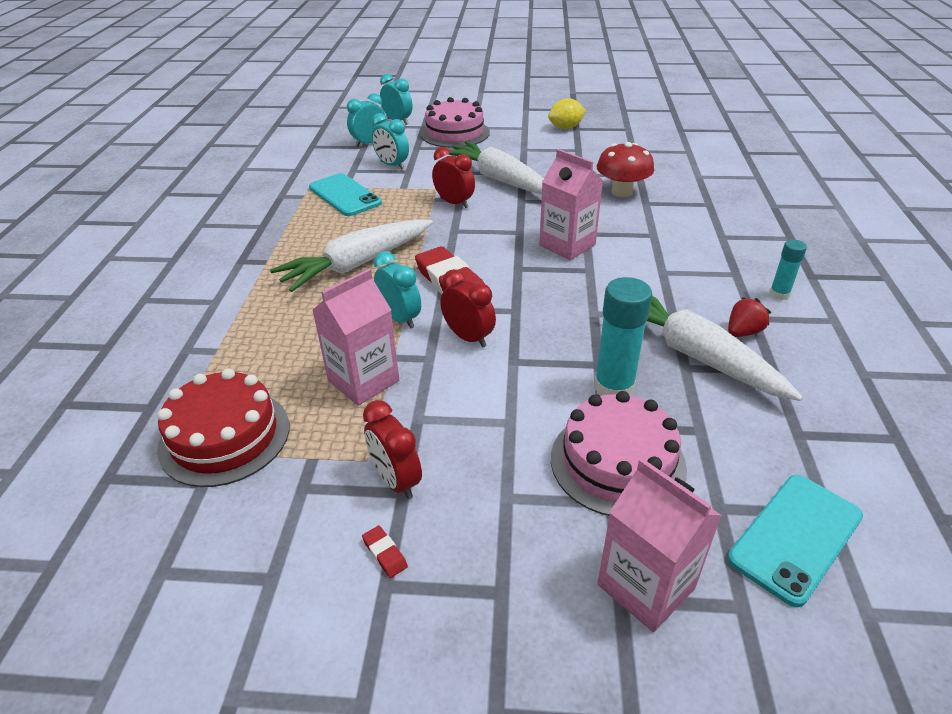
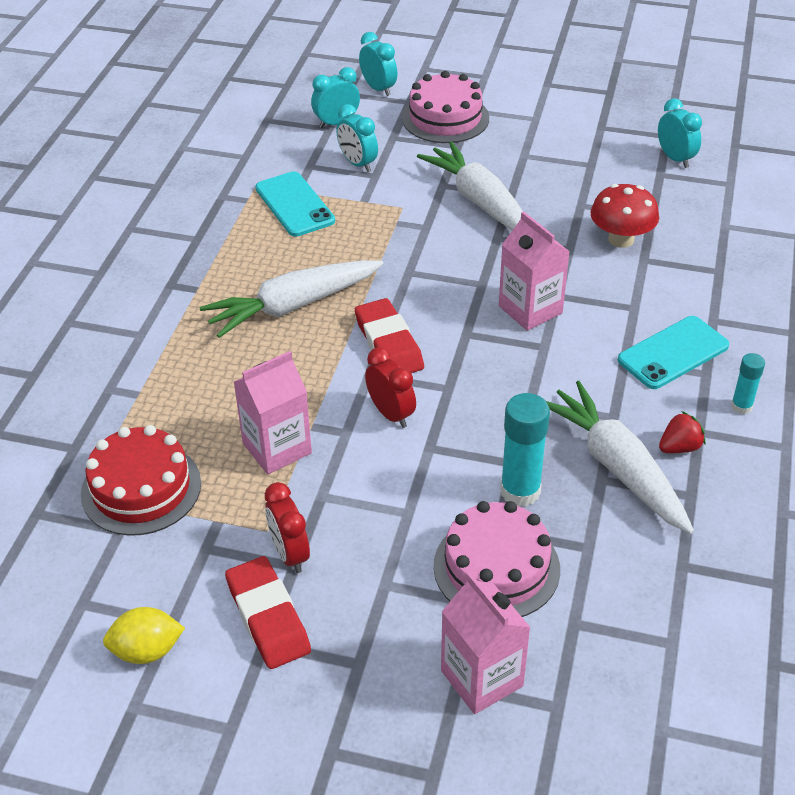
camera: 10 degrees right, 5 degrees up
(385, 553) = (268, 617): red eraser -> red eraser, size x2.48
(400, 318) = (326, 381): turquoise clock -> turquoise clock (675, 158)
(454, 203) = (418, 232): red clock -> none
(565, 128) = (587, 124): yellow lemon -> yellow lemon (147, 651)
(795, 537) = (631, 659): turquoise phone -> turquoise phone (673, 353)

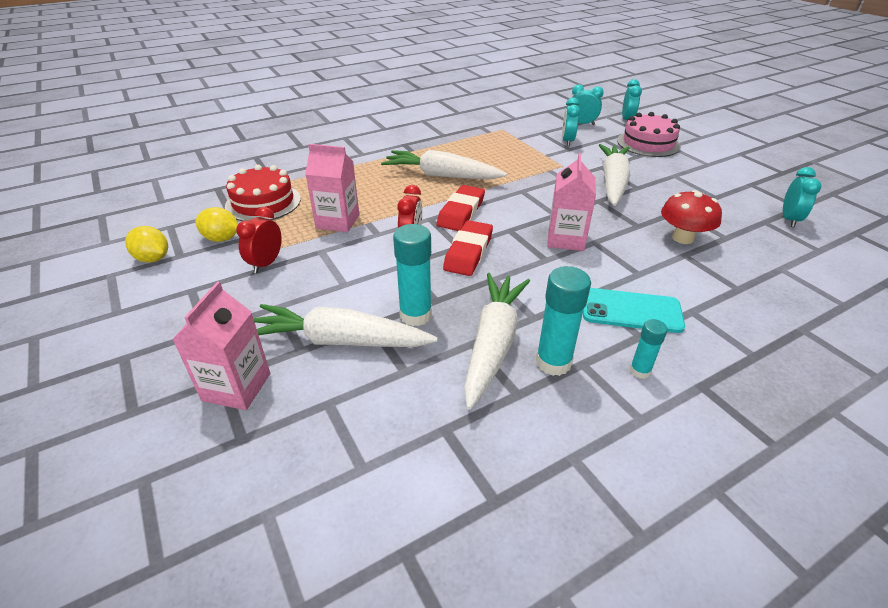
camera: 45 degrees right, 5 degrees down
(181, 567) = (221, 239): none -> yellow lemon
(268, 617) = (212, 281): red eraser -> red eraser (468, 252)
(294, 204) = (509, 142): turquoise phone -> none
(496, 567) = (339, 341): pink cake -> white carrot
(679, 447) = (553, 362): red strawberry -> turquoise glue stick

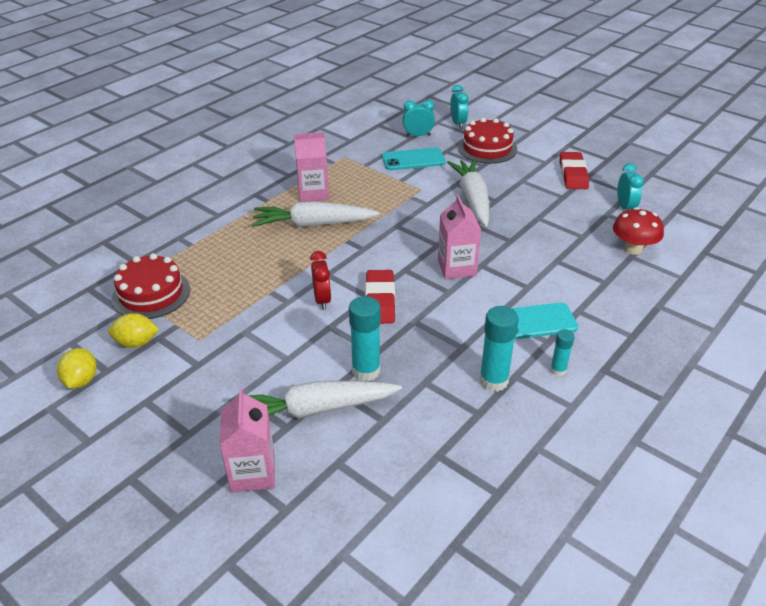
camera: 20 degrees left, 0 degrees up
(153, 259) = (81, 380): yellow lemon -> yellow lemon turned 75 degrees clockwise
(266, 263) = (200, 357): red clock -> none
(337, 221) = (241, 297): pink carton -> pink carton (313, 193)
(461, 212) = (353, 261): red eraser -> red eraser (573, 174)
(493, 343) = (441, 378): white carrot -> none
(567, 141) = (413, 160): turquoise clock -> turquoise phone
(648, 143) = (487, 148): pink cake -> red cake
(683, 238) = (550, 244): red mushroom -> red mushroom (633, 249)

